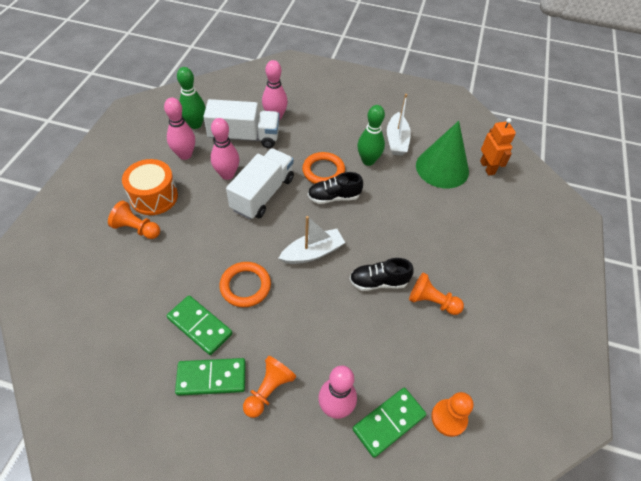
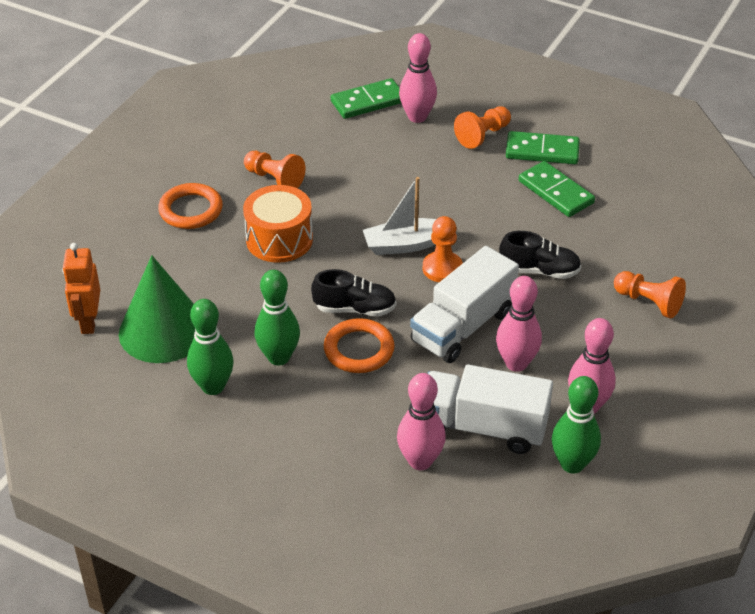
camera: 165 degrees left, 10 degrees down
(154, 197) = (630, 343): orange drum -> orange drum (279, 239)
(245, 286) = (499, 221): orange ring -> orange ring (191, 210)
(378, 282) = (331, 205): black shoe -> black shoe (539, 271)
(396, 140) = (213, 386): white boat -> green bowling pin
(449, 418) = (307, 97): orange pawn -> orange pawn (442, 268)

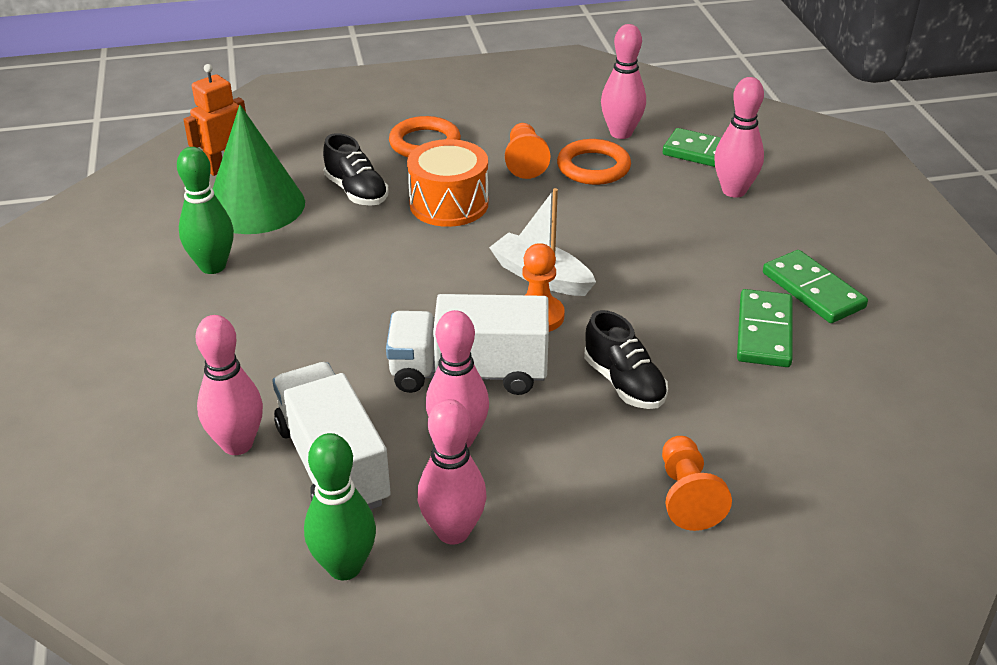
camera: 50 degrees right, 5 degrees down
(279, 357) = (291, 282): green bowling pin -> none
(296, 120) = (621, 133): none -> pink bowling pin
(355, 309) = (410, 292): black shoe -> black shoe (356, 192)
(359, 350) = (355, 323): orange ring -> orange ring (593, 167)
(483, 135) = (772, 241): orange pawn -> none

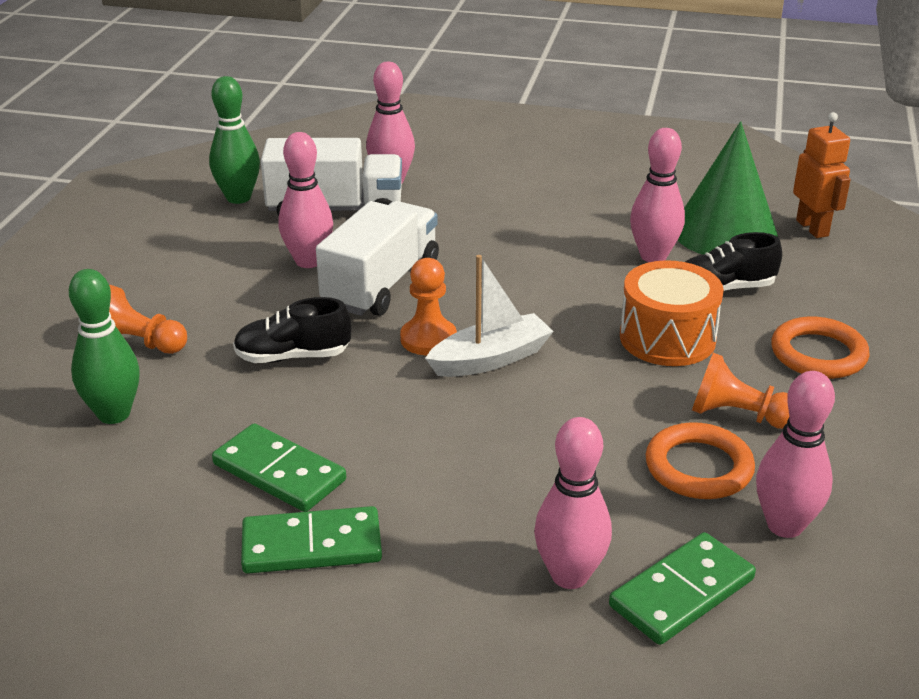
camera: 115 degrees right, 5 degrees down
(213, 266) = (630, 200): green bowling pin -> green bowling pin (114, 414)
(453, 531) = (223, 239): pink bowling pin -> pink bowling pin (653, 256)

